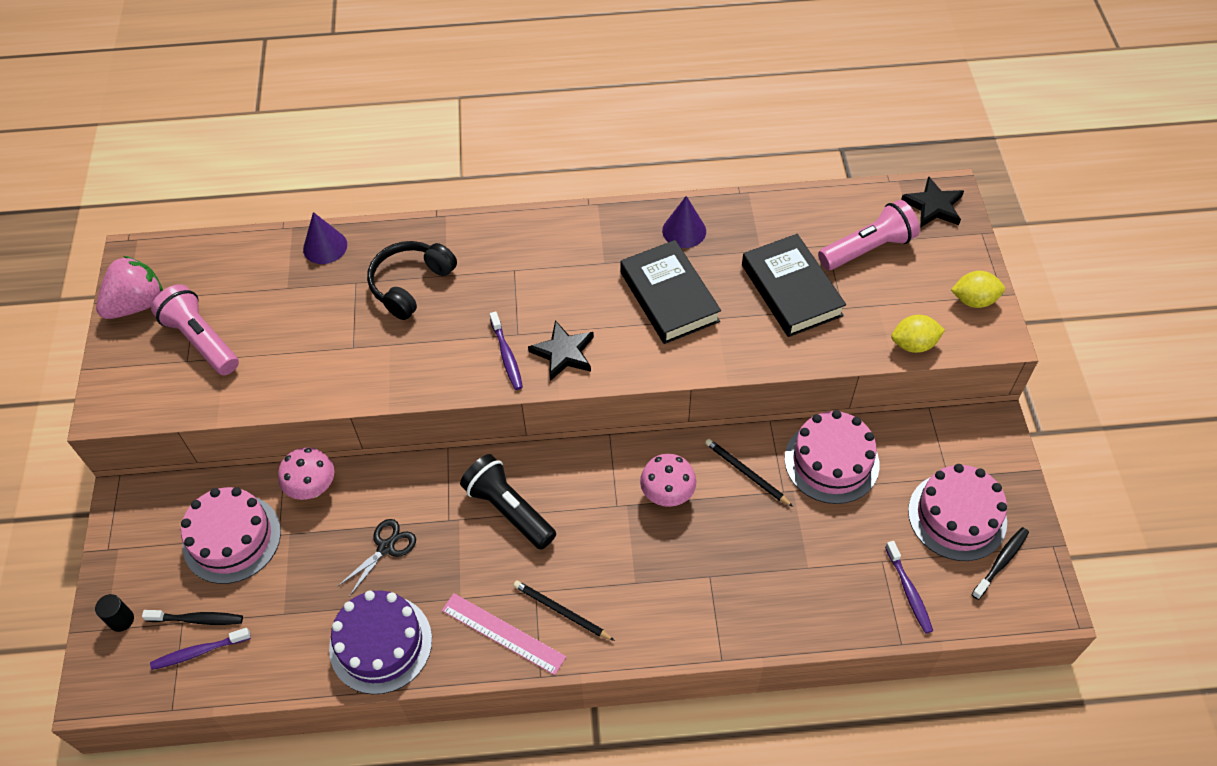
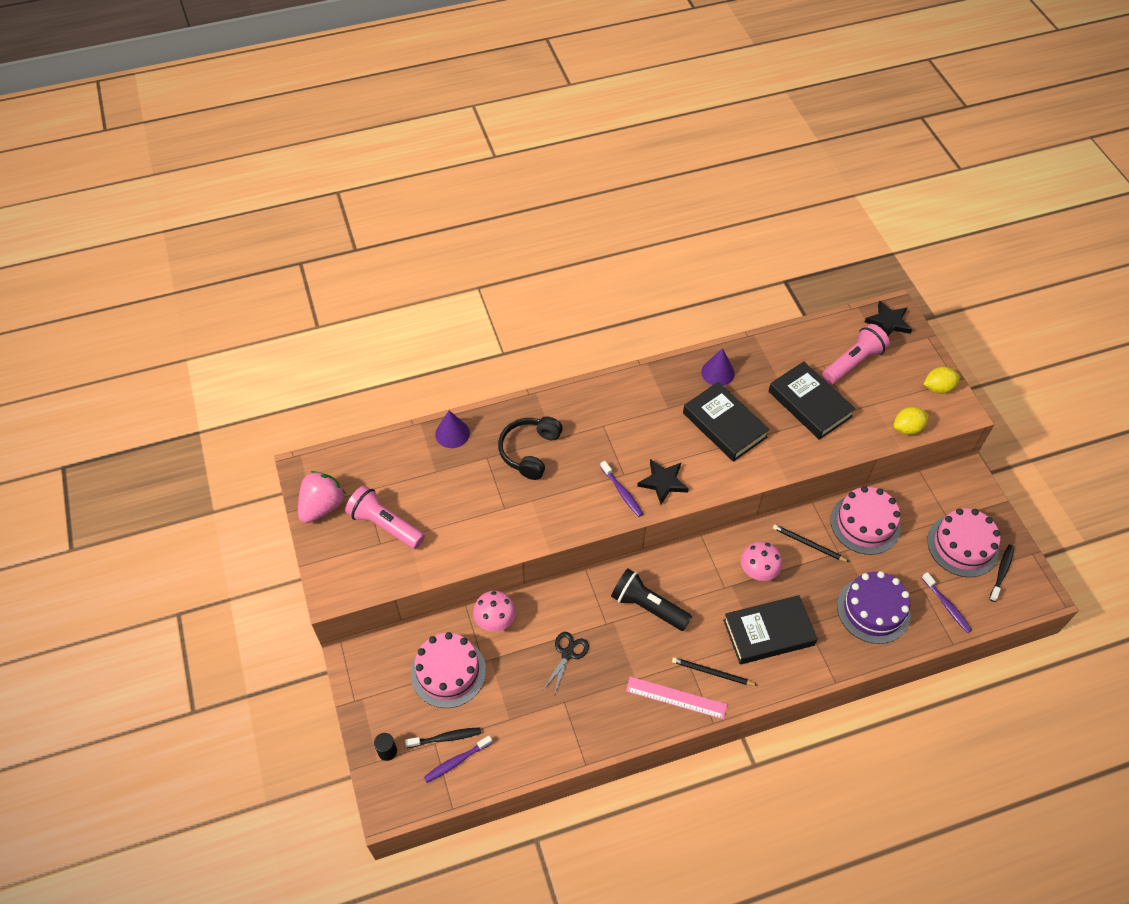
camera: 15 degrees left, 0 degrees up
(380, 644) = (590, 725): purple cake -> purple cake (873, 610)
(654, 575) = (768, 632): none -> black book

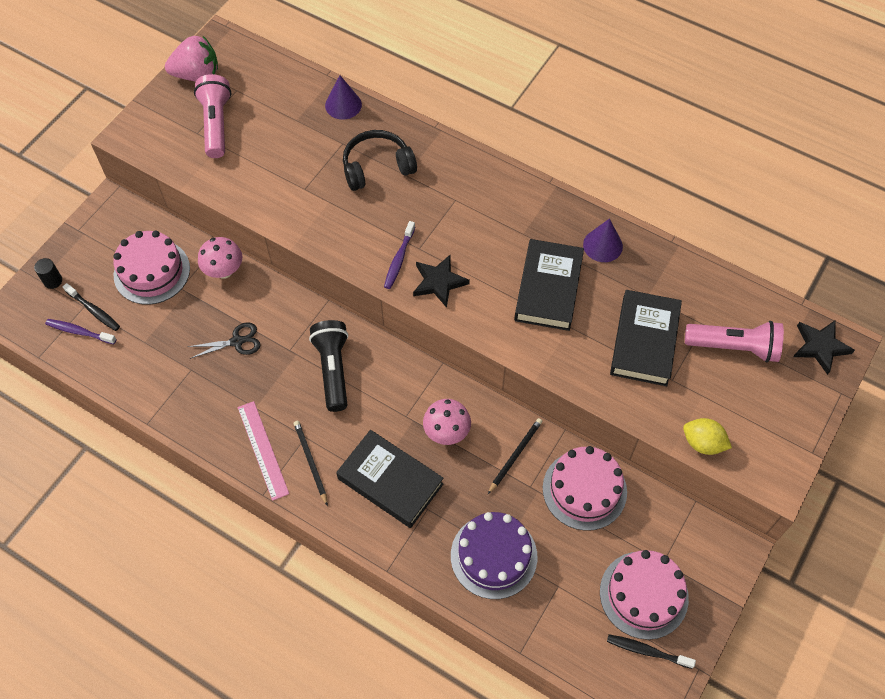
camera: 50 degrees right, 5 degrees up
(809, 544) = (515, 455): black pencil -> black pencil turned 45 degrees clockwise
(938, 388) = (784, 441): yellow lemon -> none
(947, 606) = (558, 621): purple toothbrush -> none
(1001, 572) = (647, 651): black toothbrush -> black toothbrush turned 150 degrees counterclockwise

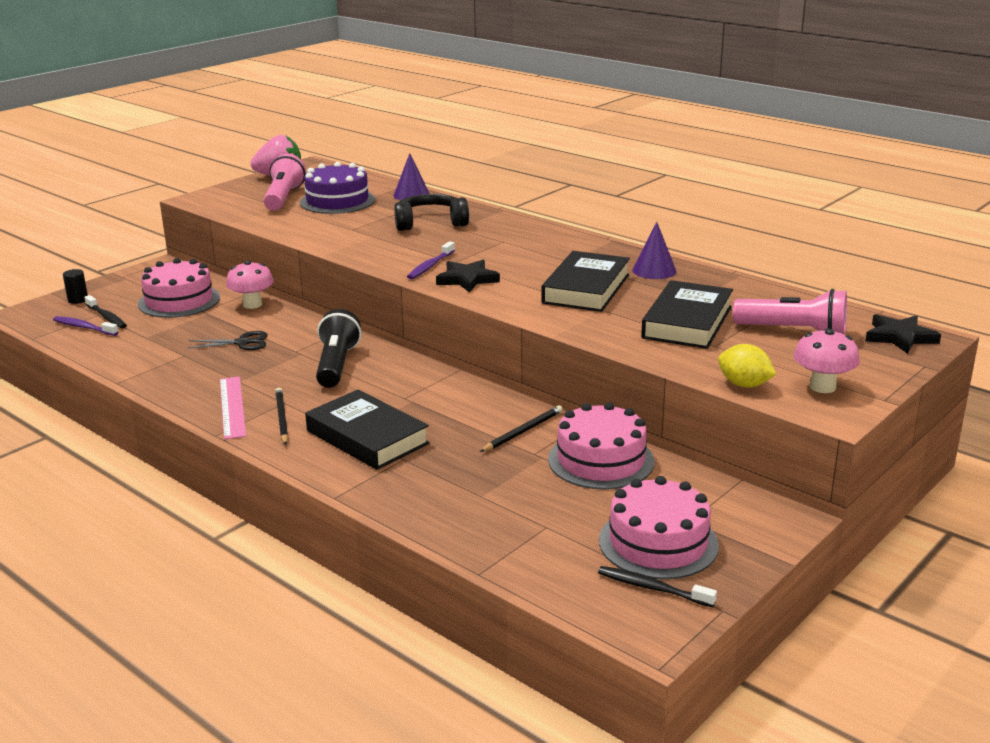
camera: 10 degrees right, 35 degrees down
(446, 432) = (447, 411): pink mushroom -> pink mushroom (822, 387)
(493, 556) = (471, 497): purple cake -> purple cake (337, 201)

